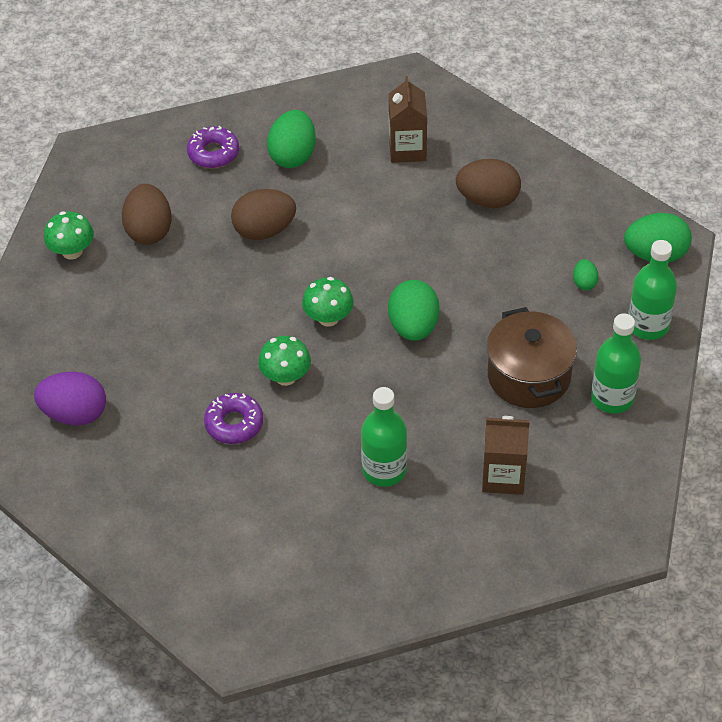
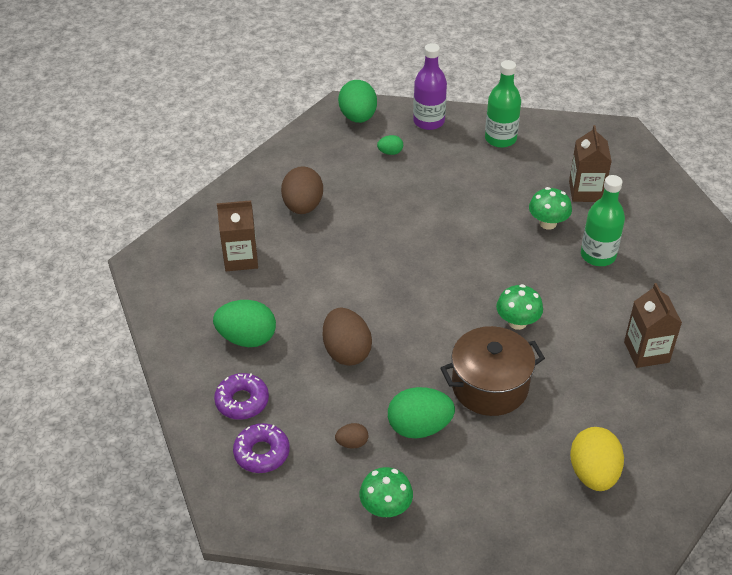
camera: 95 degrees left, 5 degrees down
(75, 414) = (593, 473): purple egg -> yellow egg
(149, 230) = (352, 443): brown egg -> brown egg, size x0.50
(225, 490) = (646, 352): none -> brown carton
(234, 423) = (575, 352): purple donut -> purple donut (262, 453)
(328, 318) = (447, 299): green mushroom -> green mushroom (548, 223)
(413, 327) = (449, 245): green egg -> green egg (419, 427)
(529, 376) = (488, 180): brown pot -> brown pot (490, 386)
(648, 325) = (429, 121): green bottle -> purple bottle

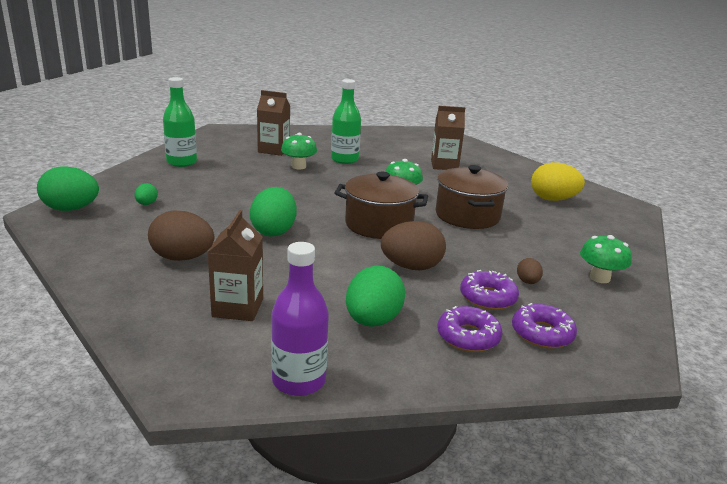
camera: 80 degrees left, 20 degrees down
(310, 412) = (488, 297): none -> purple donut
(419, 427) = (509, 249): green egg -> green egg (274, 231)
(427, 315) = (379, 225): none -> brown pot
(429, 121) = (122, 182): purple bottle -> purple bottle (299, 381)

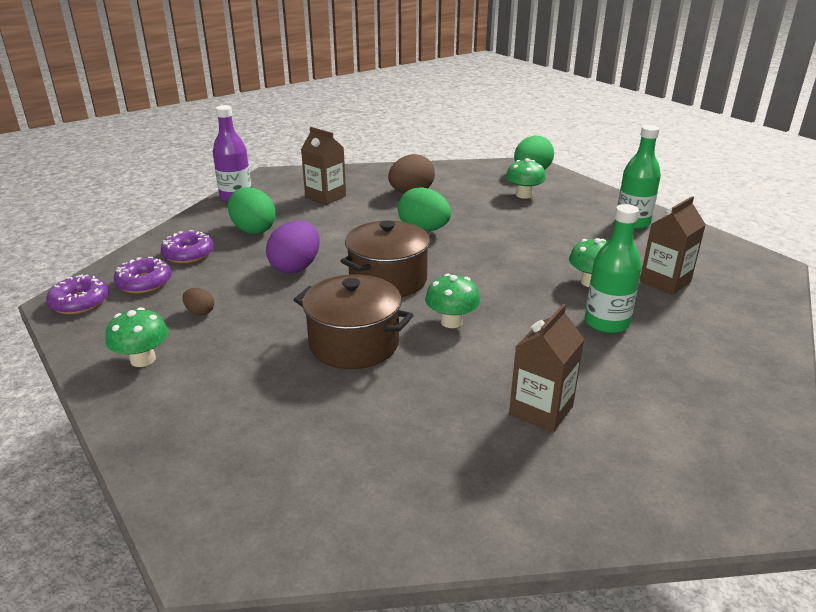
camera: 125 degrees right, 5 degrees up
(146, 204) = (524, 195): green egg -> green mushroom
(411, 267) = (296, 267): brown egg -> purple egg
(488, 297) = (211, 282): purple donut -> purple donut (80, 302)
(553, 199) = (325, 458): yellow egg -> none

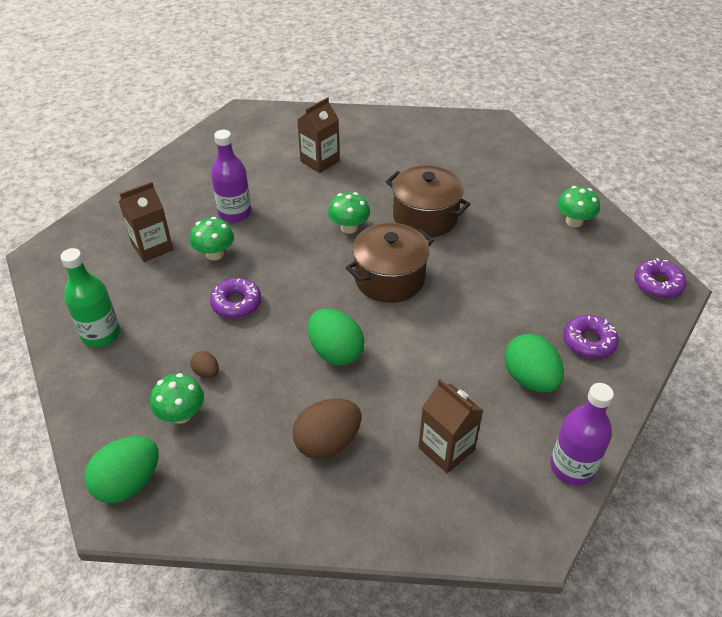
camera: 170 degrees left, 15 degrees up
(144, 282) = (613, 303): purple donut -> purple donut (236, 303)
(200, 312) = (548, 260): brown egg -> brown egg (206, 372)
(296, 267) = (474, 306): purple egg -> none
(606, 323) = (235, 213): green bottle -> purple bottle

